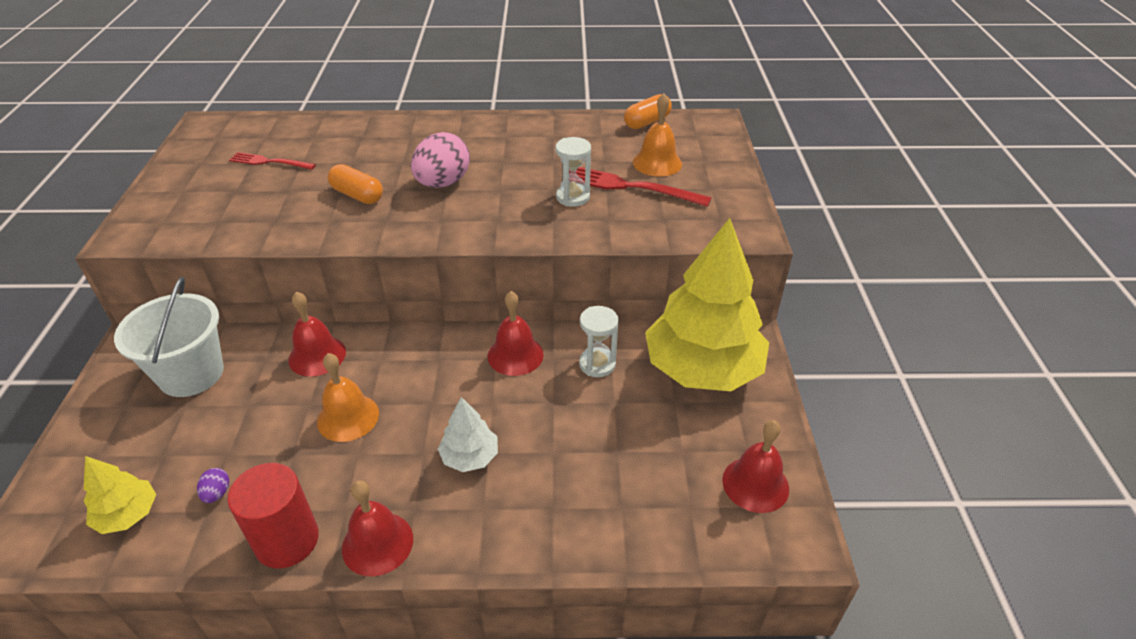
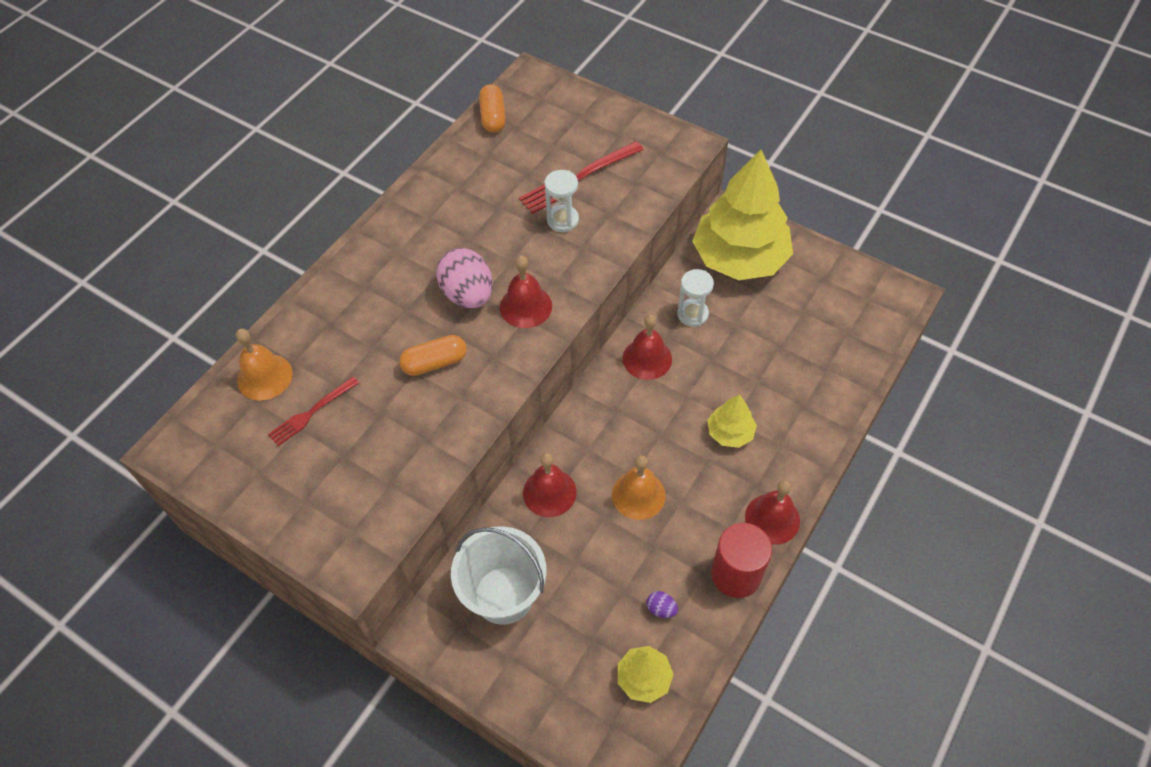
camera: 55 degrees left, 15 degrees up
(470, 457) = (730, 432): white tree -> yellow tree
(657, 163) = (559, 145): orange bell -> orange bell (265, 377)
(755, 484) = (851, 291): red bell -> red bell (526, 306)

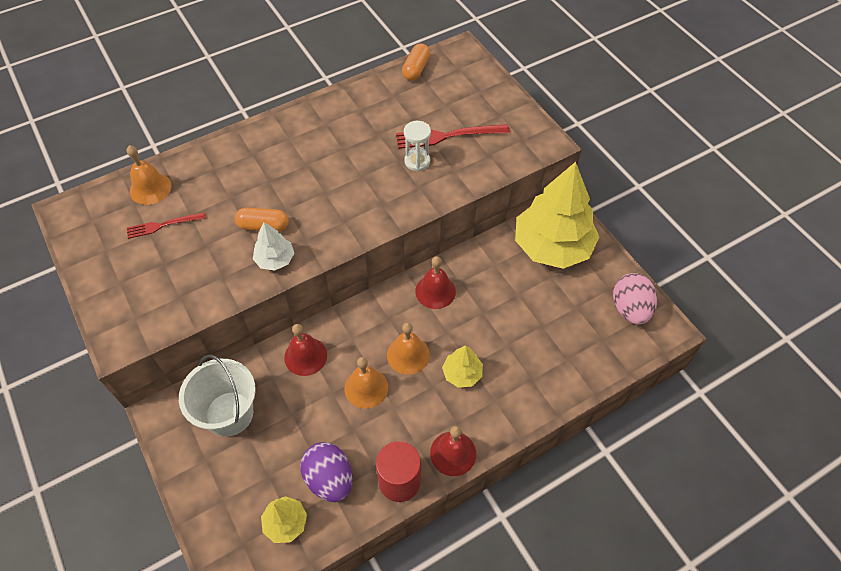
camera: 25 degrees right, 0 degrees up
(468, 295) = (317, 188): pink egg -> pink egg (630, 309)
(474, 394) = (275, 259): none -> white tree
(526, 306) = (350, 213): red bell -> none
(661, 439) = (408, 355): none -> orange bell
(661, 609) = (329, 479): purple egg -> purple egg, size x2.34
(692, 314) = (490, 273): white hourglass -> none

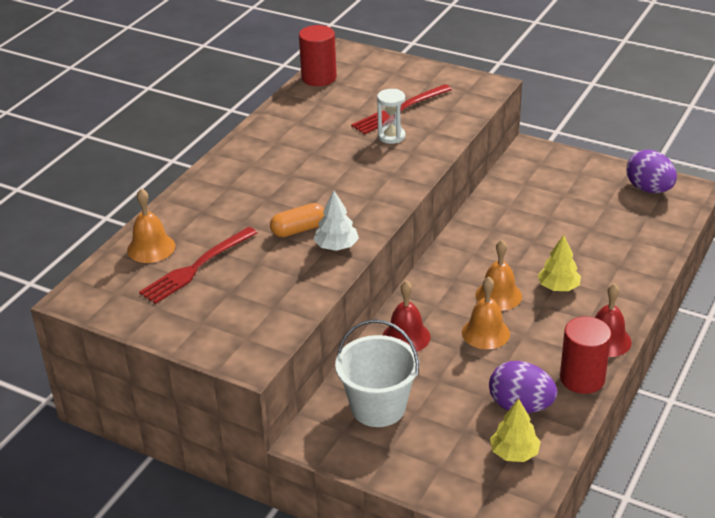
camera: 30 degrees left, 20 degrees down
(163, 225) = (196, 267): red fork -> red fork, size x1.59
(416, 69) = (319, 78): orange capsule -> red cylinder
(435, 291) = (476, 244): red bell -> none
(552, 246) = (544, 175): yellow tree -> none
(630, 309) = (649, 189): pink egg -> purple egg

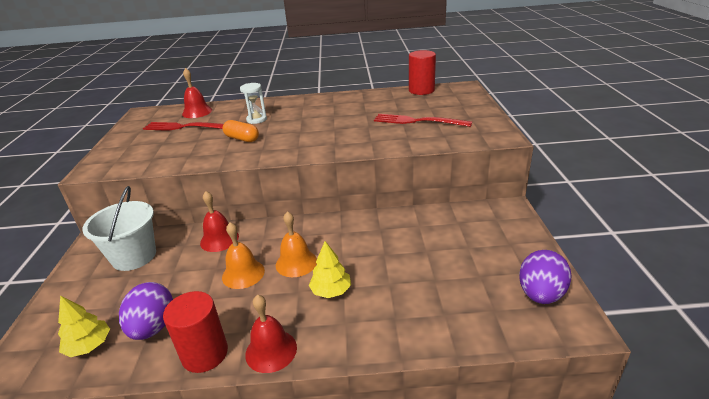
camera: 60 degrees right, 5 degrees down
(151, 248) = (197, 112): orange bell -> red bell
(336, 246) = (231, 155): white tree -> none
(391, 136) = (382, 129): white hourglass -> white hourglass (256, 119)

